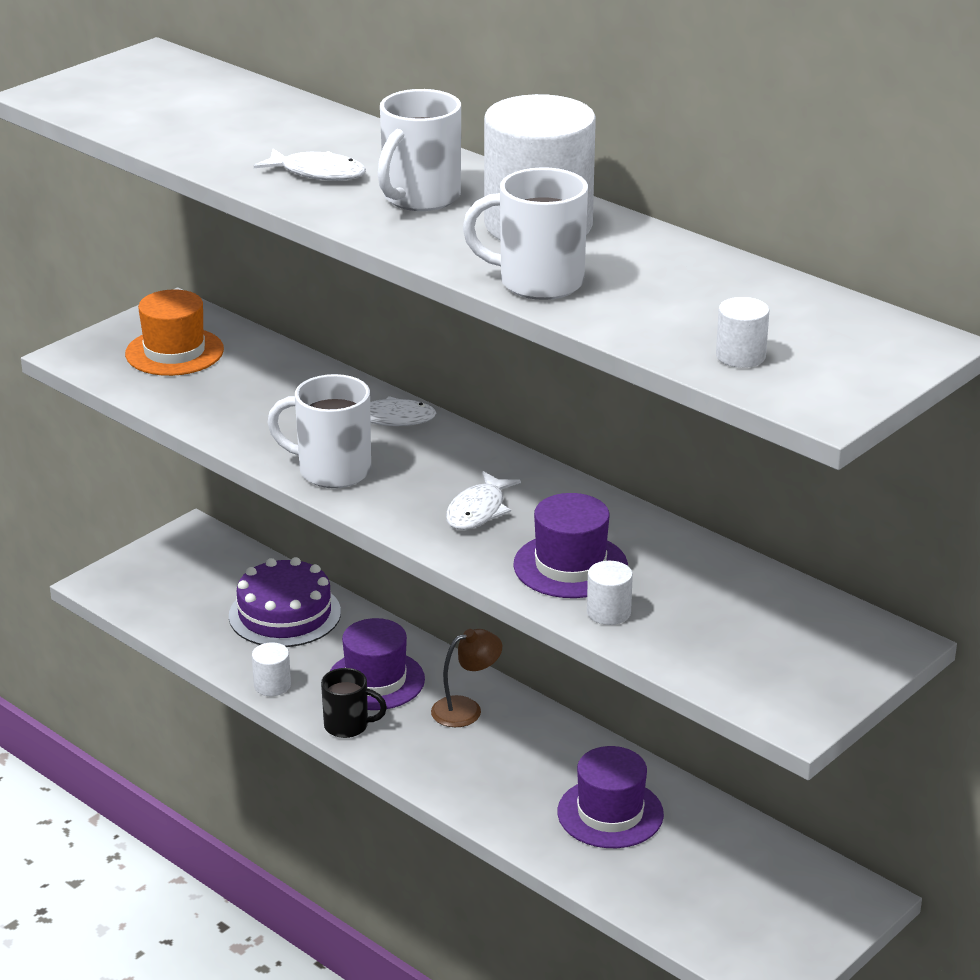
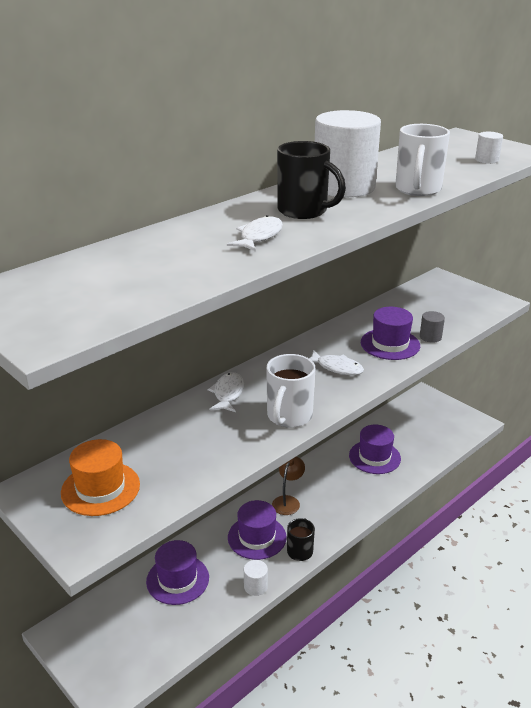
camera: 85 degrees left, 0 degrees up
(285, 614) = (177, 579): purple cake -> purple hat
(419, 198) = (304, 211): white mug -> black mug
(466, 709) = (288, 501): brown lamp -> brown lamp turned 45 degrees clockwise
(608, 612) = (430, 337): white cylinder -> grey cylinder

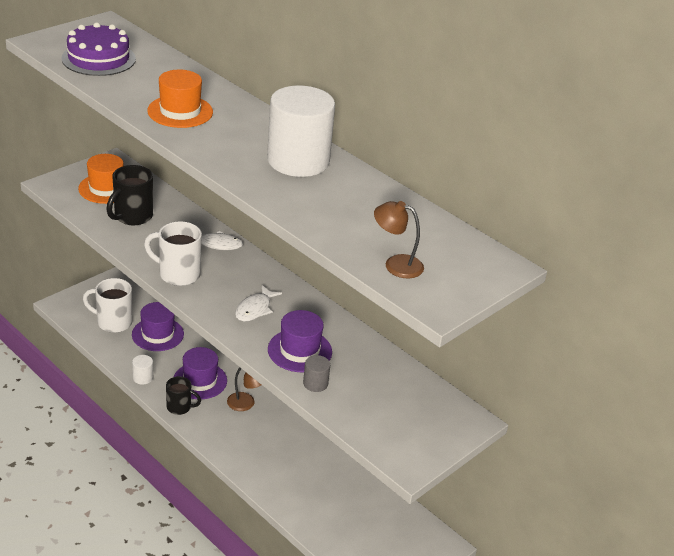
camera: 85 degrees right, 5 degrees up
(113, 290) = (98, 59): none -> purple cake
(259, 236) = (180, 111): white fish -> orange hat
(304, 211) = (234, 135): black mug -> black mug (132, 217)
(374, 457) = (314, 477): purple hat -> none
(417, 190) = (289, 200): white mug -> white mug (113, 322)
(486, 160) = (396, 264): white cylinder -> brown lamp

